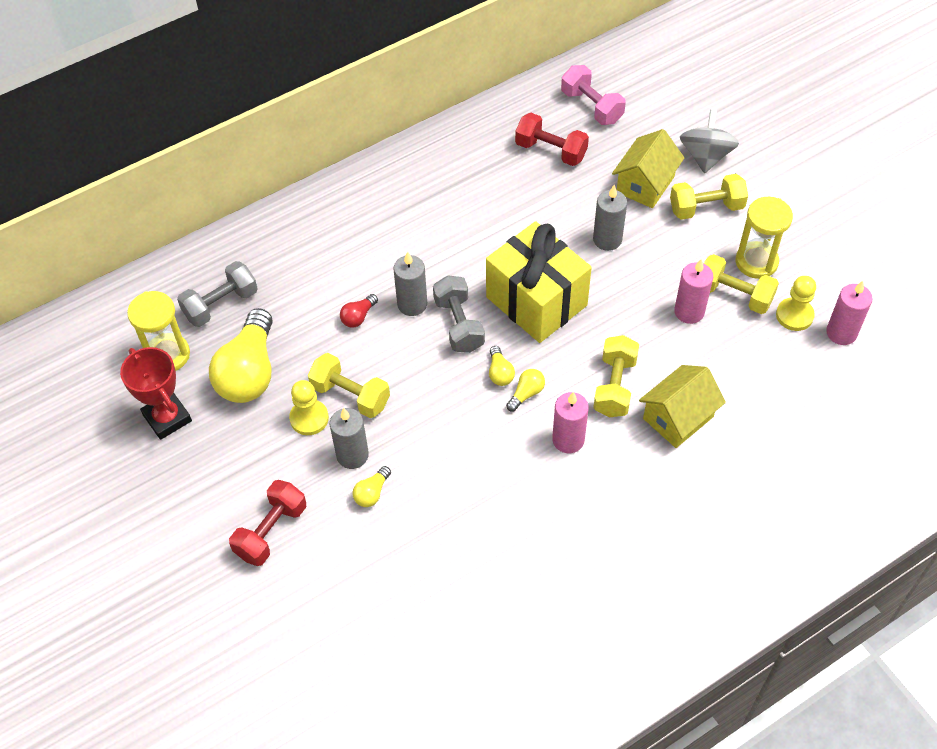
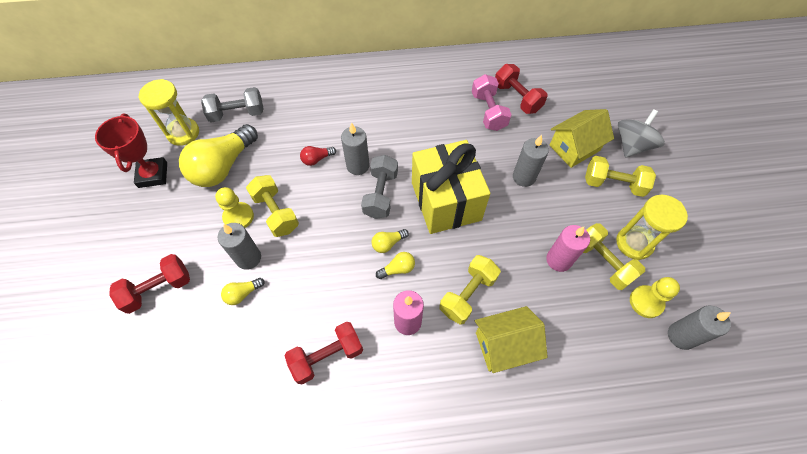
camera: 25 degrees right, 5 degrees up
(500, 373) = (388, 243): yellow light bulb -> yellow light bulb turned 45 degrees clockwise
(504, 509) = (327, 356): none -> red dumbbell
(591, 106) = (563, 78): pink dumbbell -> pink dumbbell (488, 111)
(841, 333) = (681, 336): pink candle -> grey candle

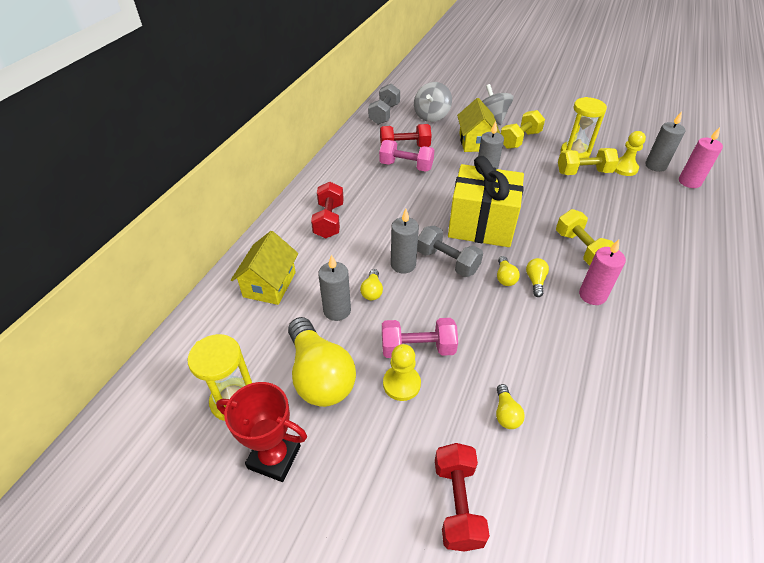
camera: 60 degrees left, 15 degrees down
(237, 114) = (252, 336): grey dumbbell -> grey dumbbell (384, 114)
(248, 258) = (462, 393): grey candle -> grey candle (337, 310)
(276, 213) = (418, 348): yellow dumbbell -> pink dumbbell
(317, 159) = (372, 291): red light bulb -> yellow light bulb
(327, 356) = (607, 366): red dumbbell -> red dumbbell (329, 220)
(504, 345) = (635, 248): yellow house -> yellow house (269, 284)
(558, 260) = (571, 190): pink candle -> pink candle (689, 182)
(589, 95) = (431, 116): none -> grey spinning top

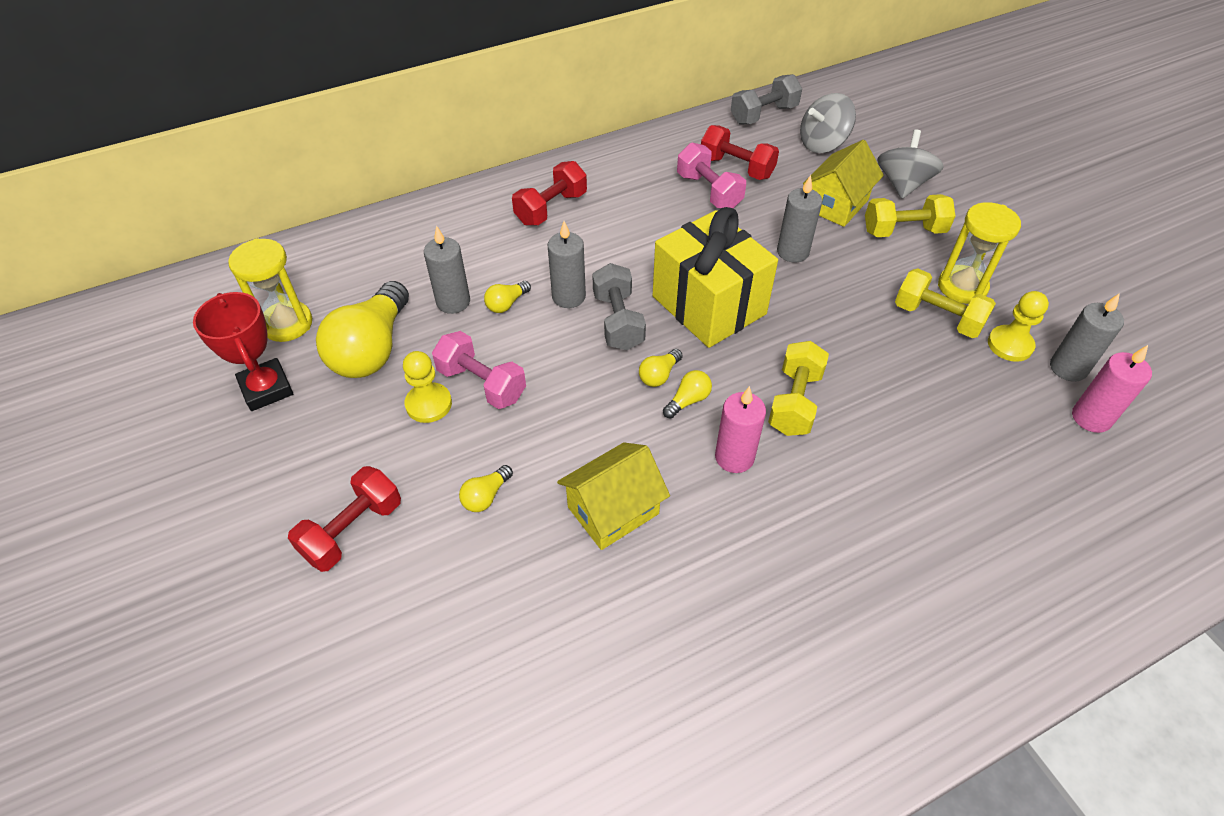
camera: 40 degrees right, 5 degrees up
(269, 284) = (424, 241): yellow house -> yellow house (613, 510)

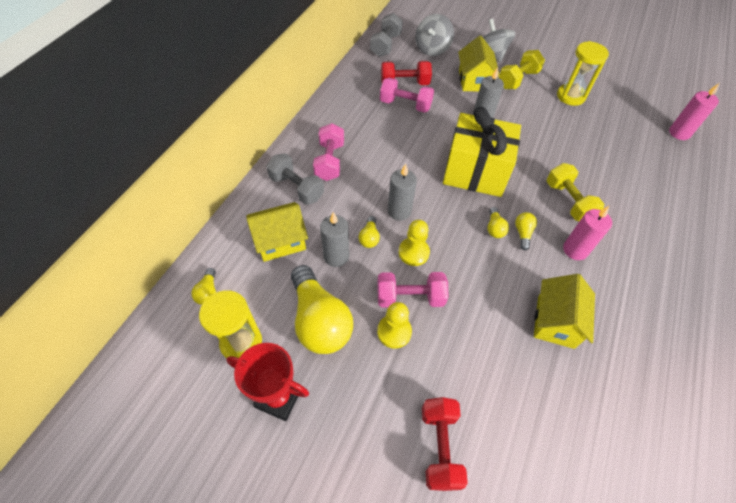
camera: 40 degrees left, 5 degrees up
(416, 258) = (280, 241): none -> yellow house
(486, 496) = (487, 364): yellow light bulb -> yellow light bulb (208, 292)
(551, 208) = (329, 161): red dumbbell -> pink dumbbell
(618, 321) = (441, 210): grey dumbbell -> grey dumbbell (296, 188)
(937, 318) = (577, 118): yellow dumbbell -> none
(1010, 345) = (617, 115): yellow pawn -> yellow pawn (413, 252)
(1068, 368) = (648, 114): grey candle -> none

